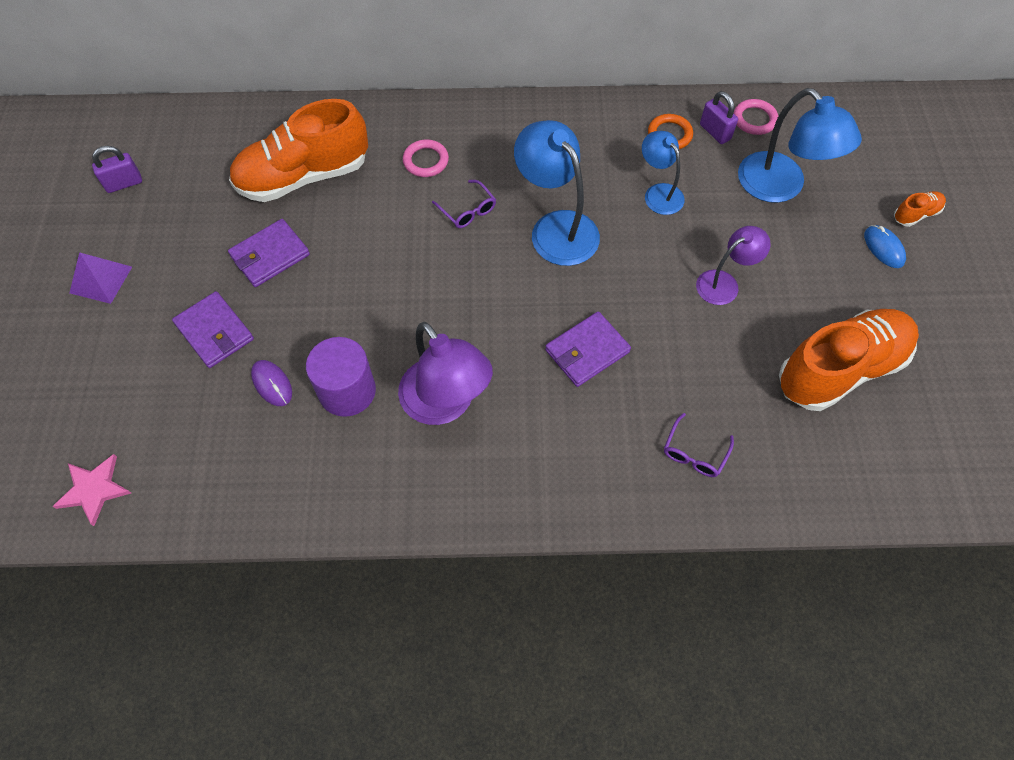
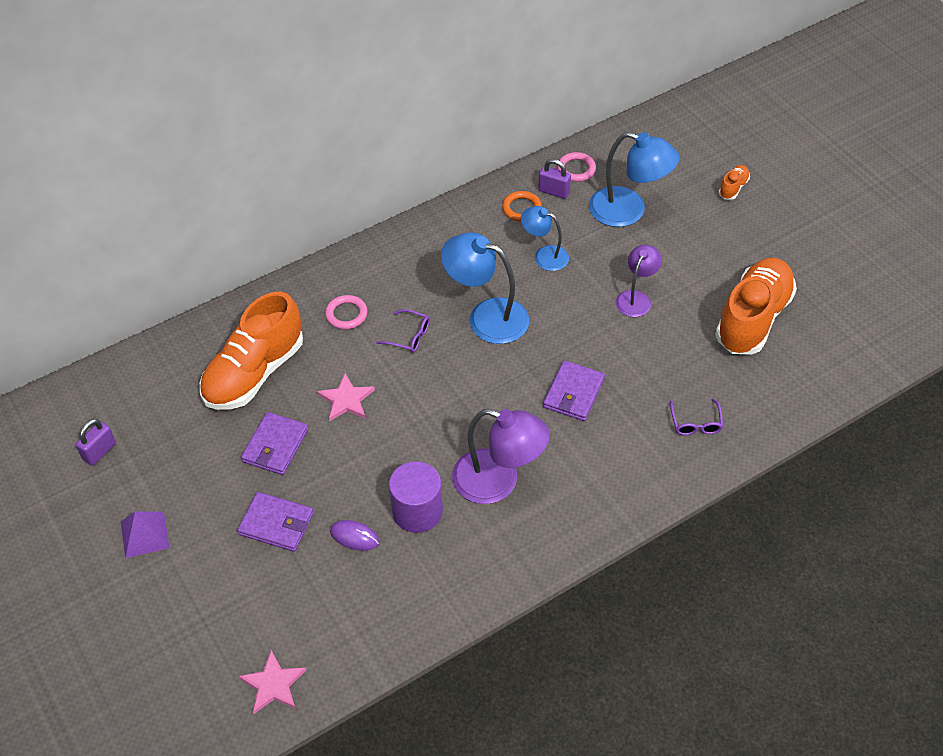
camera: 30 degrees left, 10 degrees down
(364, 244) = (346, 400): none -> pink star
(883, 248) = (727, 221): blue mouse -> none

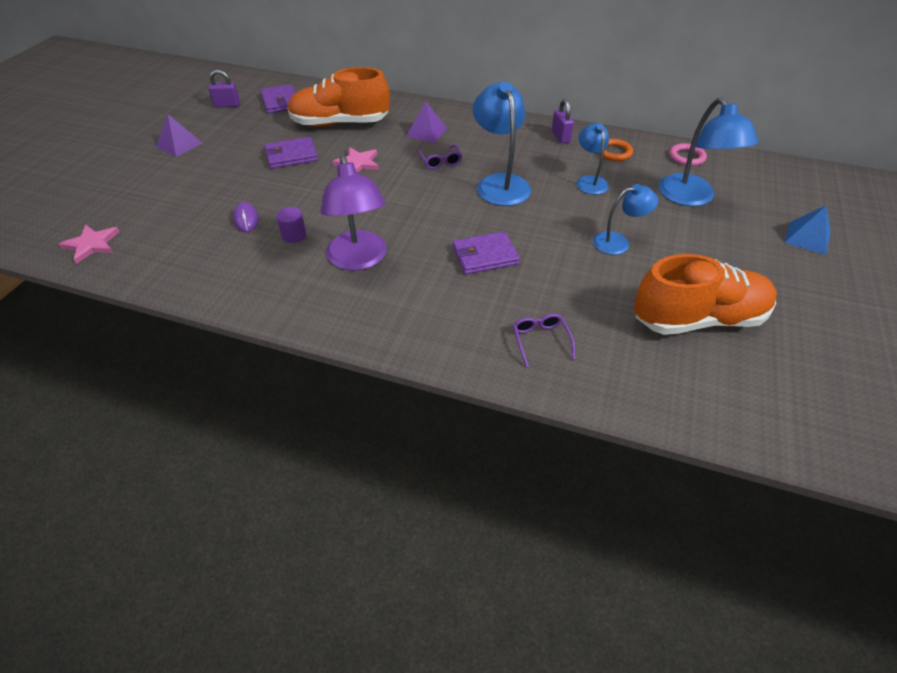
camera: 50 degrees right, 5 degrees down
(276, 524) = (229, 184): purple wallet -> purple wallet (280, 102)
(346, 314) = (426, 132): pink ring -> purple pyramid
(417, 511) = (294, 235): purple cylinder -> purple cylinder, size x0.55
(554, 191) = (651, 158): purple padlock -> purple padlock (560, 137)
(636, 298) = (618, 242): purple lamp -> blue lamp
(695, 423) = (540, 340): purple glasses -> purple glasses turned 120 degrees clockwise
(733, 188) = (807, 238): orange shoe -> blue pyramid

